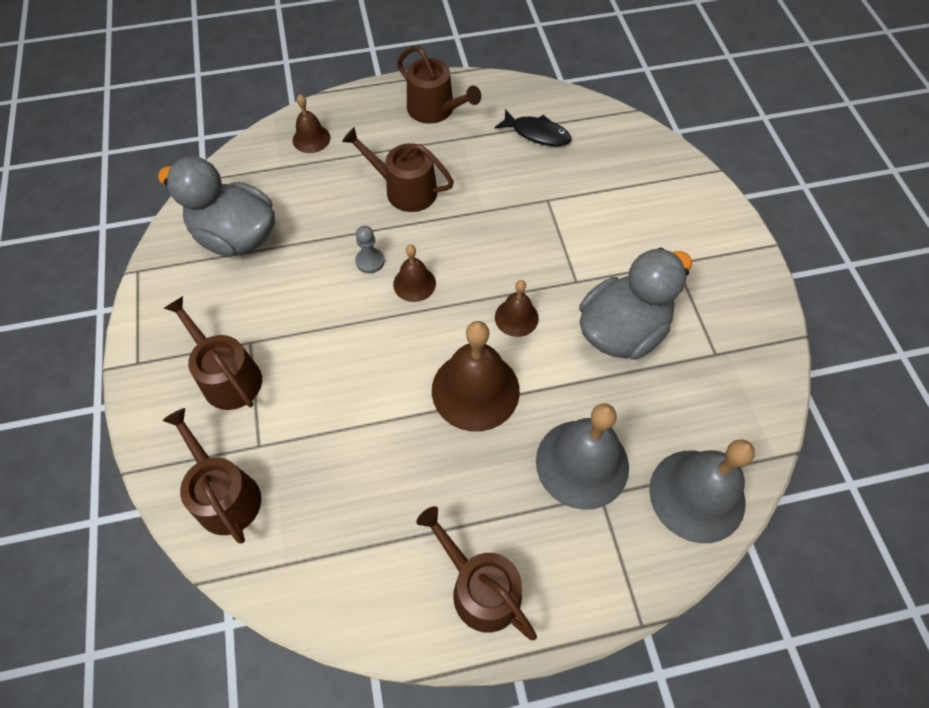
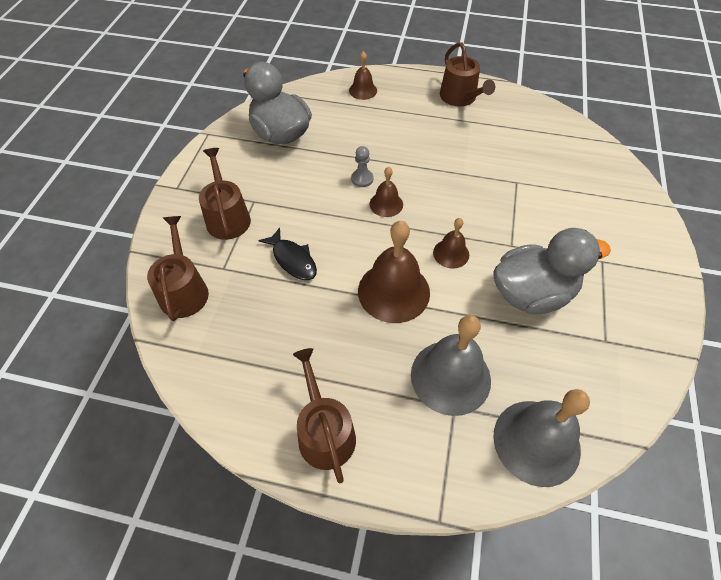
camera: 25 degrees right, 5 degrees down
(405, 189) = (411, 141): brown watering can -> none
(537, 133) = (530, 135): black fish -> black fish (293, 259)

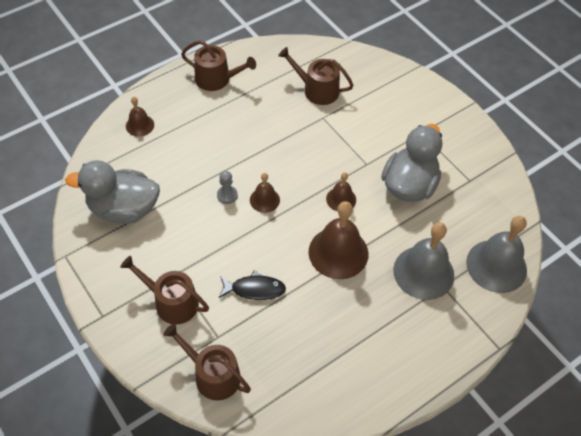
camera: 50 degrees left, 0 degrees up
(324, 432) = (399, 365): brown watering can -> brown watering can (317, 90)

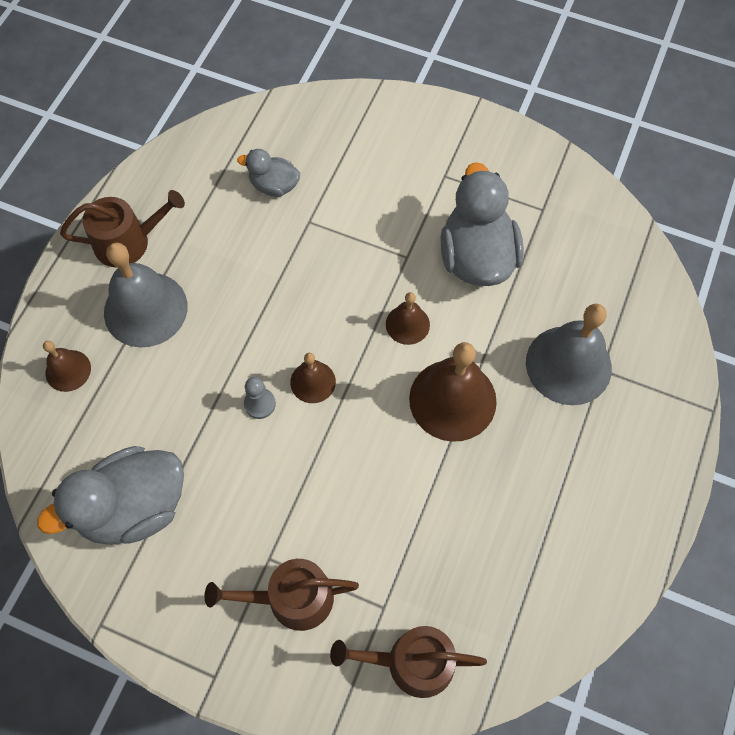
camera: 30 degrees left, 10 degrees up
(254, 289) = (384, 513): black fish -> none
(317, 90) = (274, 186): brown watering can -> grey duck
(496, 266) = (643, 306): grey bell -> grey bell (145, 309)

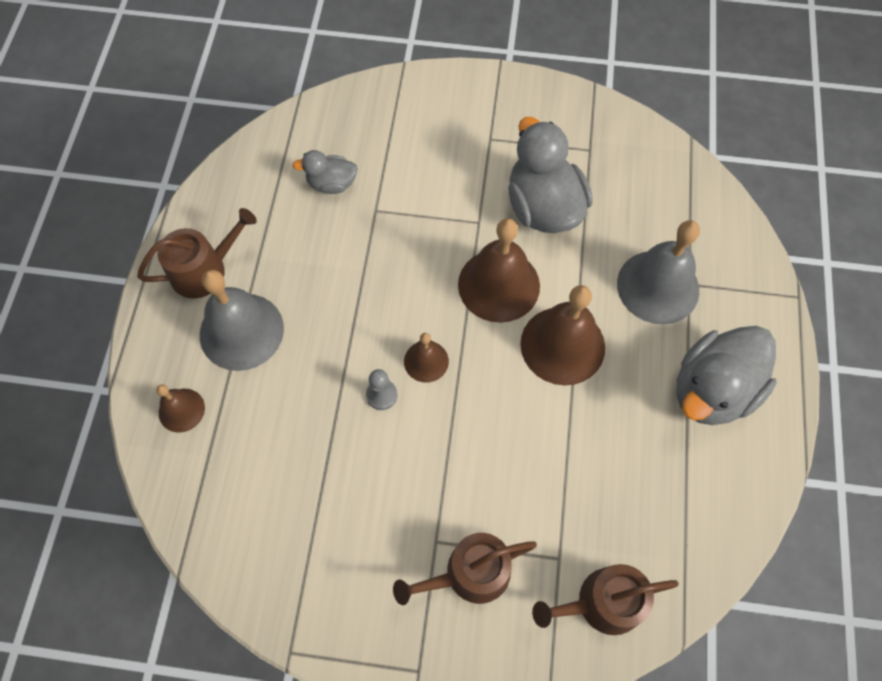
camera: 15 degrees left, 0 degrees up
(134, 507) = (289, 527): grey duck -> grey duck (712, 390)
(407, 324) = (499, 285): brown bell -> brown bell, size x1.90

